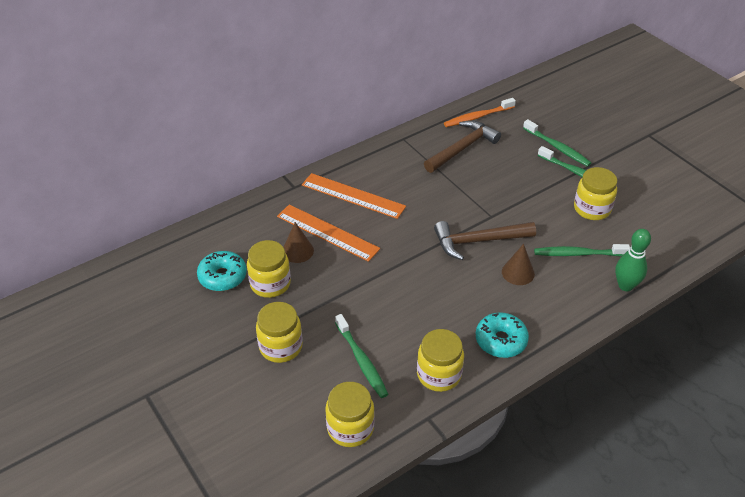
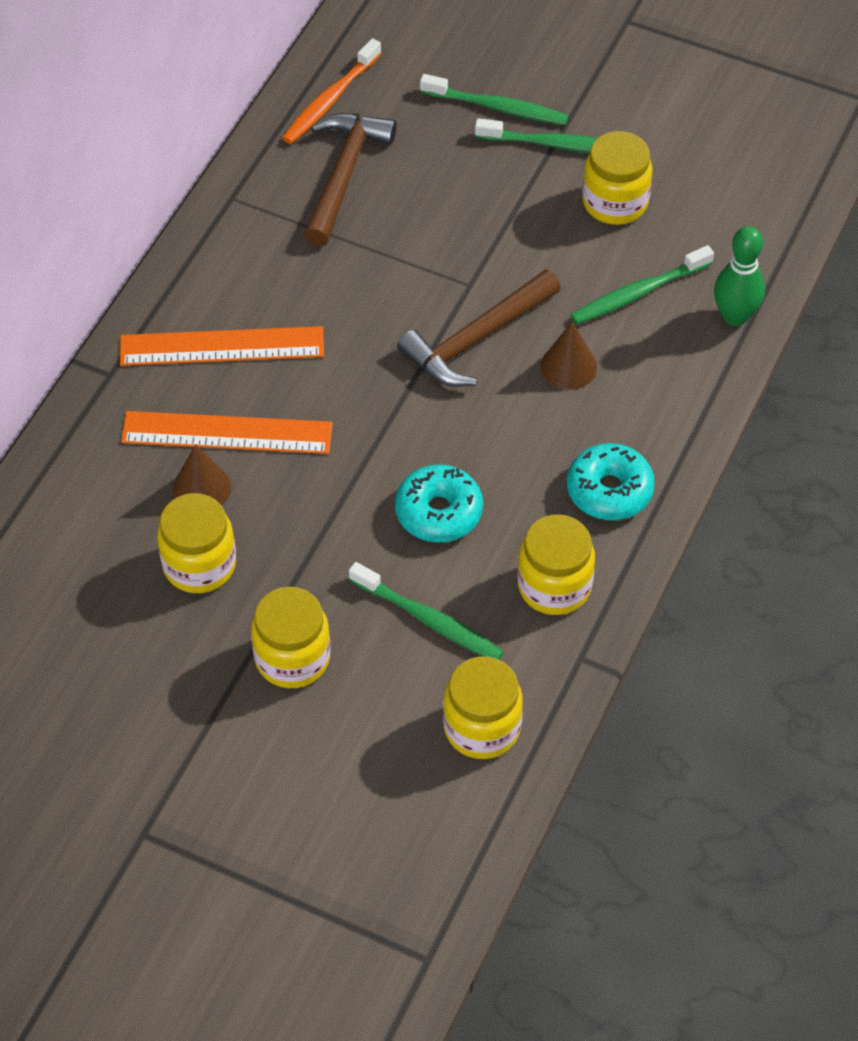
camera: 30 degrees left, 10 degrees up
(222, 276) = (112, 590): turquoise donut -> turquoise donut (438, 512)

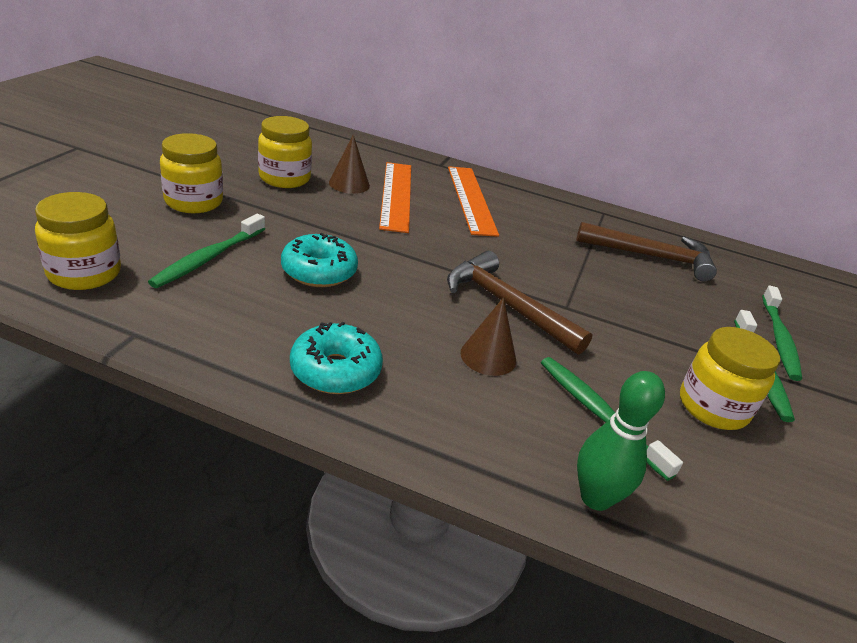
camera: 80 degrees right, 20 degrees down
(330, 100) = (722, 257): orange toothbrush -> none
(554, 586) = (224, 325): yellow jar -> none

